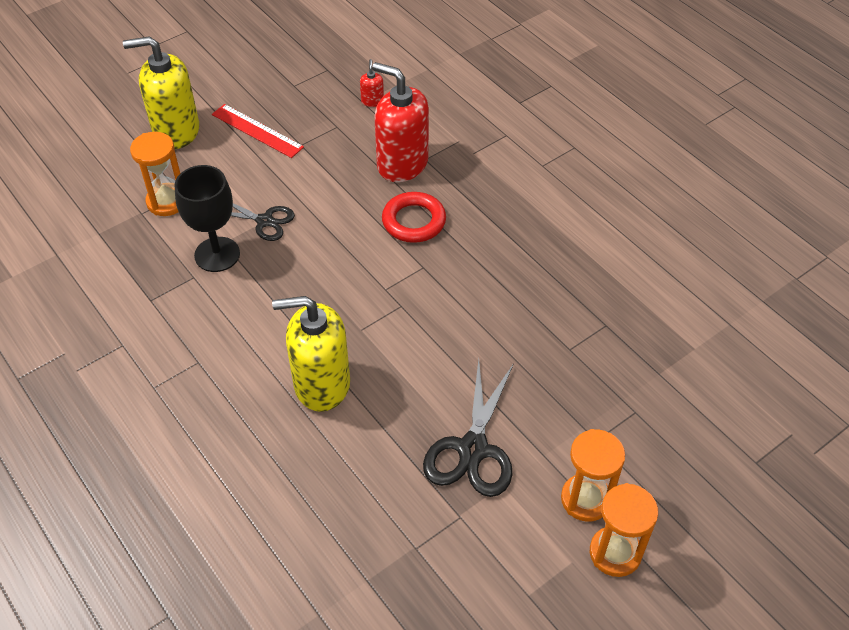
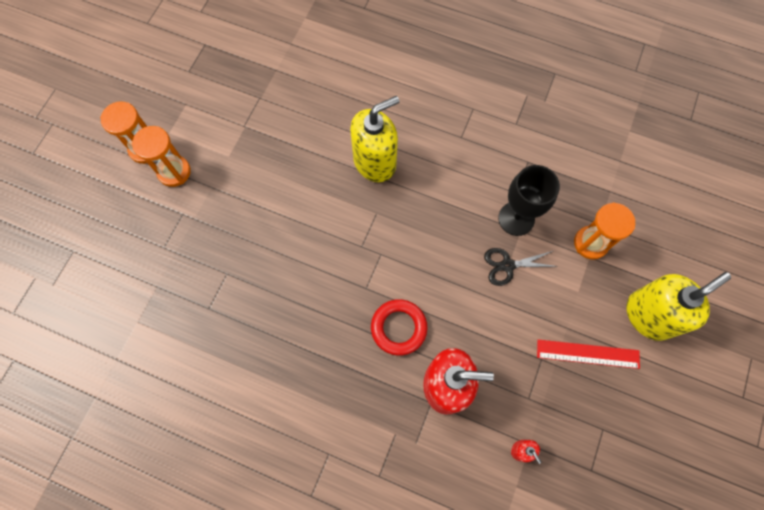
camera: 150 degrees right, 20 degrees up
(473, 449) = (257, 168): black scissors -> none

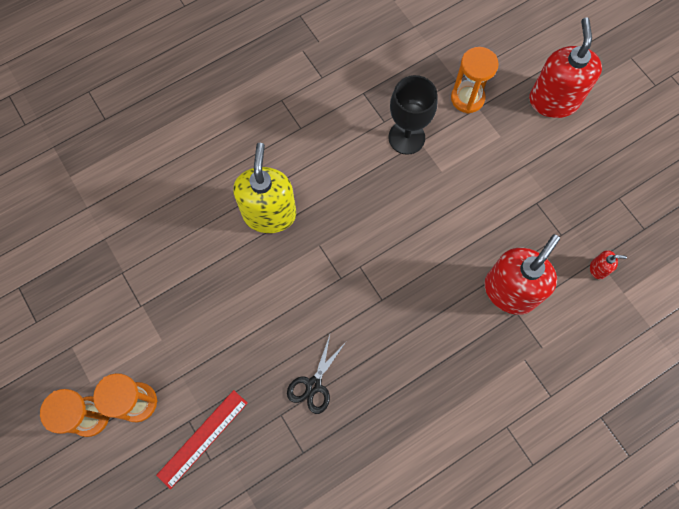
camera: 55 degrees left, 0 degrees up
(398, 328) = (436, 296): red ring -> none
(507, 265) = (442, 173): black scissors -> black scissors (313, 385)
(588, 354) = (554, 166): red ruler -> red ruler (202, 438)
(649, 315) = (553, 101): yellow soap dispenser -> red soap dispenser

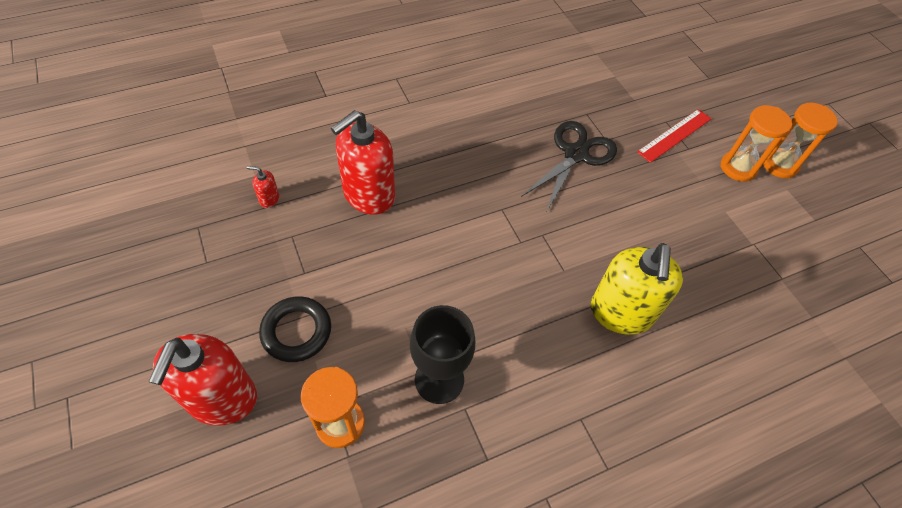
camera: 175 degrees left, 15 degrees down
(313, 385) = (575, 154): black scissors -> black scissors, size x1.61
(522, 154) = (296, 331): none -> black ring

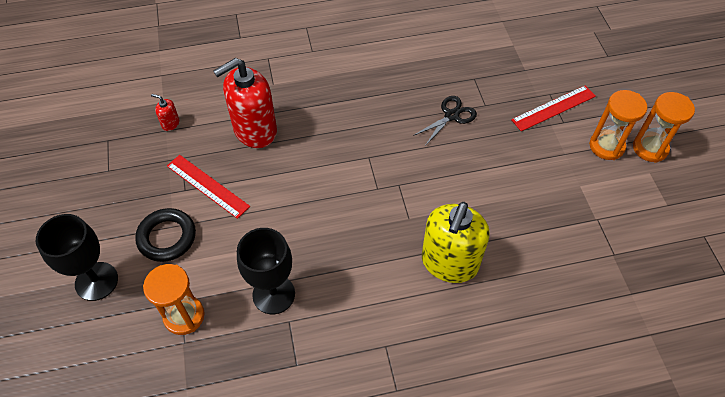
camera: 15 degrees right, 0 degrees up
(222, 398) = (96, 281): red soap dispenser -> black goblet
(330, 264) = (207, 186): none -> red ruler
(575, 154) = (451, 116): black scissors -> black scissors, size x0.62

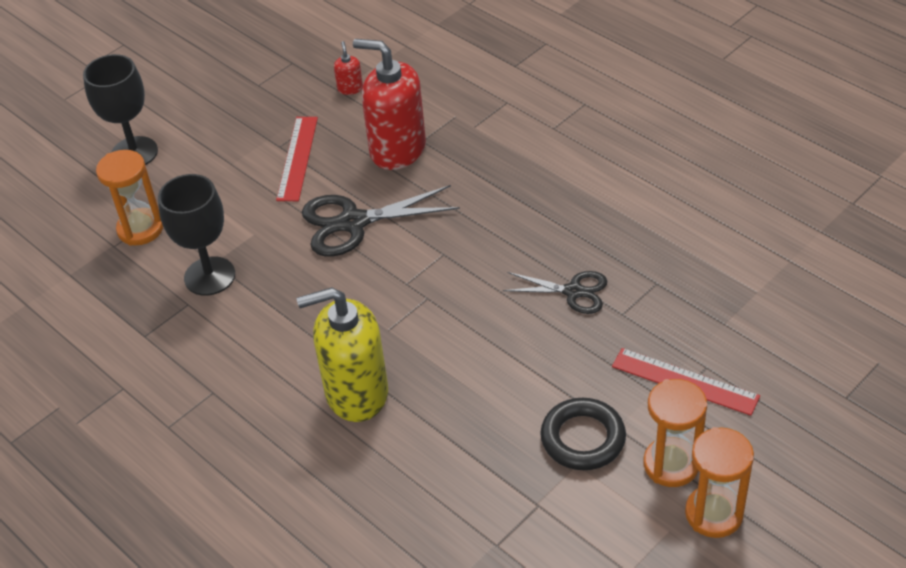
camera: 60 degrees right, 10 degrees down
(167, 237) = (215, 167): black ring -> black ring (583, 438)
(299, 187) = (353, 222): none -> black scissors

